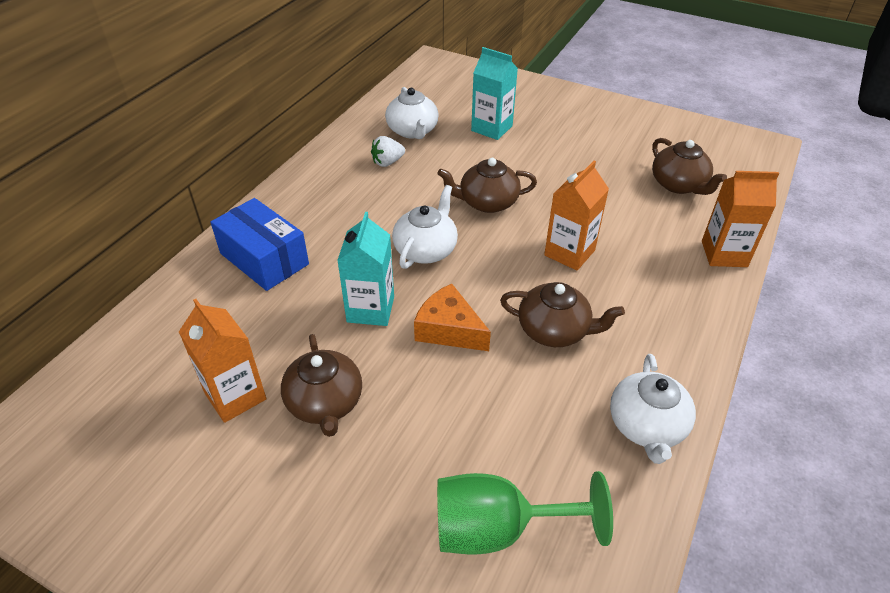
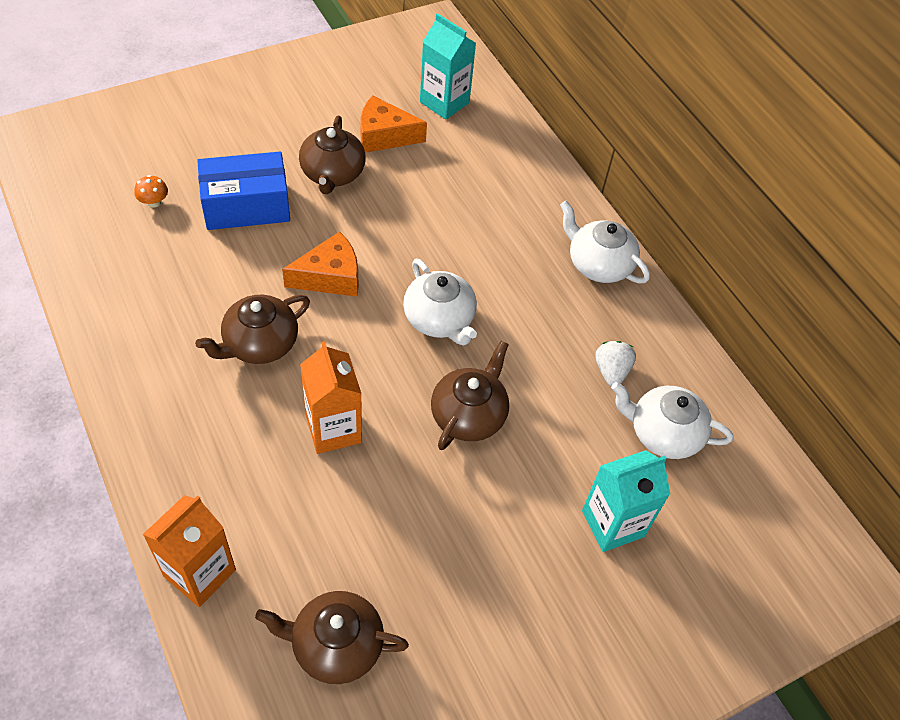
camera: 120 degrees right, 10 degrees up
(235, 396) = (384, 136): orange carton -> orange cheese
(264, 259) = (523, 208): blue box -> blue box (246, 206)
(325, 403) = (332, 174): brown teapot -> brown teapot turned 105 degrees counterclockwise
(370, 309) = (399, 242): turquoise carton -> turquoise carton (444, 102)
(497, 529) = (154, 202): green goblet -> orange mushroom
(646, 426) = (122, 331): white teapot -> white teapot (598, 264)

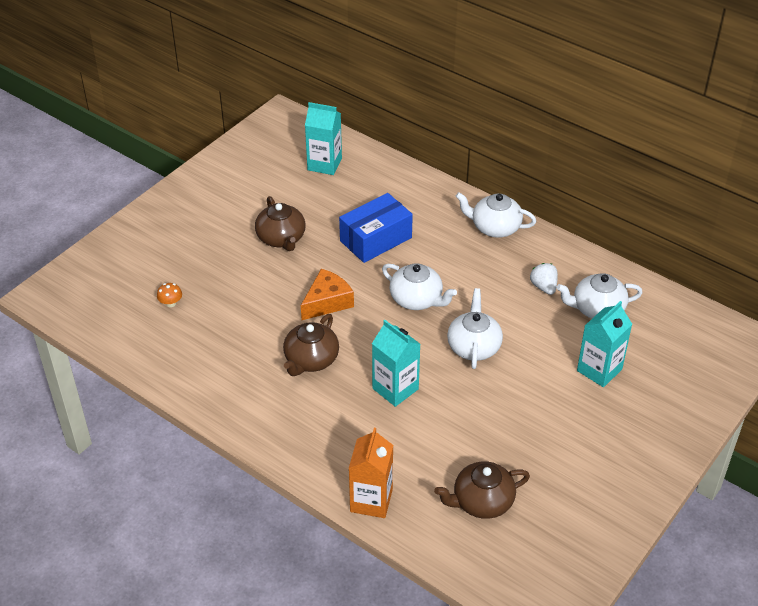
camera: 20 degrees left, 10 degrees down
(246, 206) = (237, 281): blue box -> blue box (376, 239)
(333, 429) = (395, 389): orange carton -> turquoise carton
(384, 136) = (299, 201): orange cheese -> none
(469, 415) = (473, 346): brown teapot -> white teapot

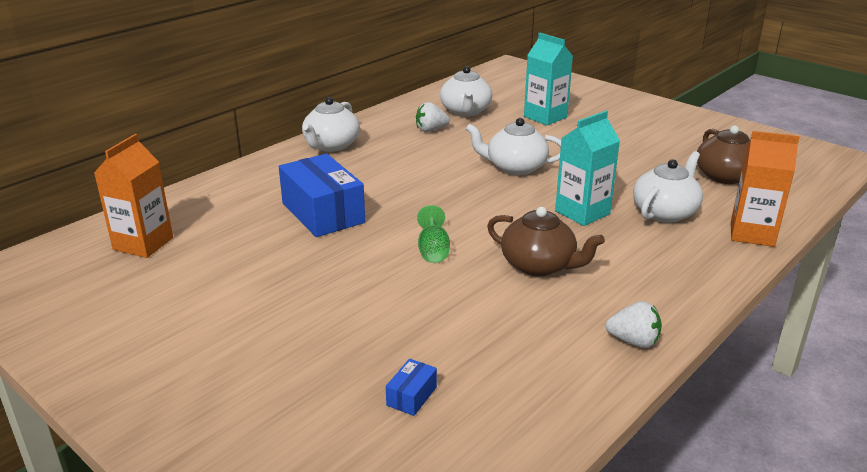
camera: 85 degrees left, 15 degrees down
(171, 303) = (411, 396): orange mushroom -> blue box
(220, 405) = (633, 341): none -> white strawberry
(281, 238) = (291, 283): brown teapot -> none
(324, 164) = (143, 244): turquoise carton -> orange carton
(327, 302) = (433, 250): orange cheese -> green goblet
(417, 299) = (438, 193): white teapot -> white teapot (665, 212)

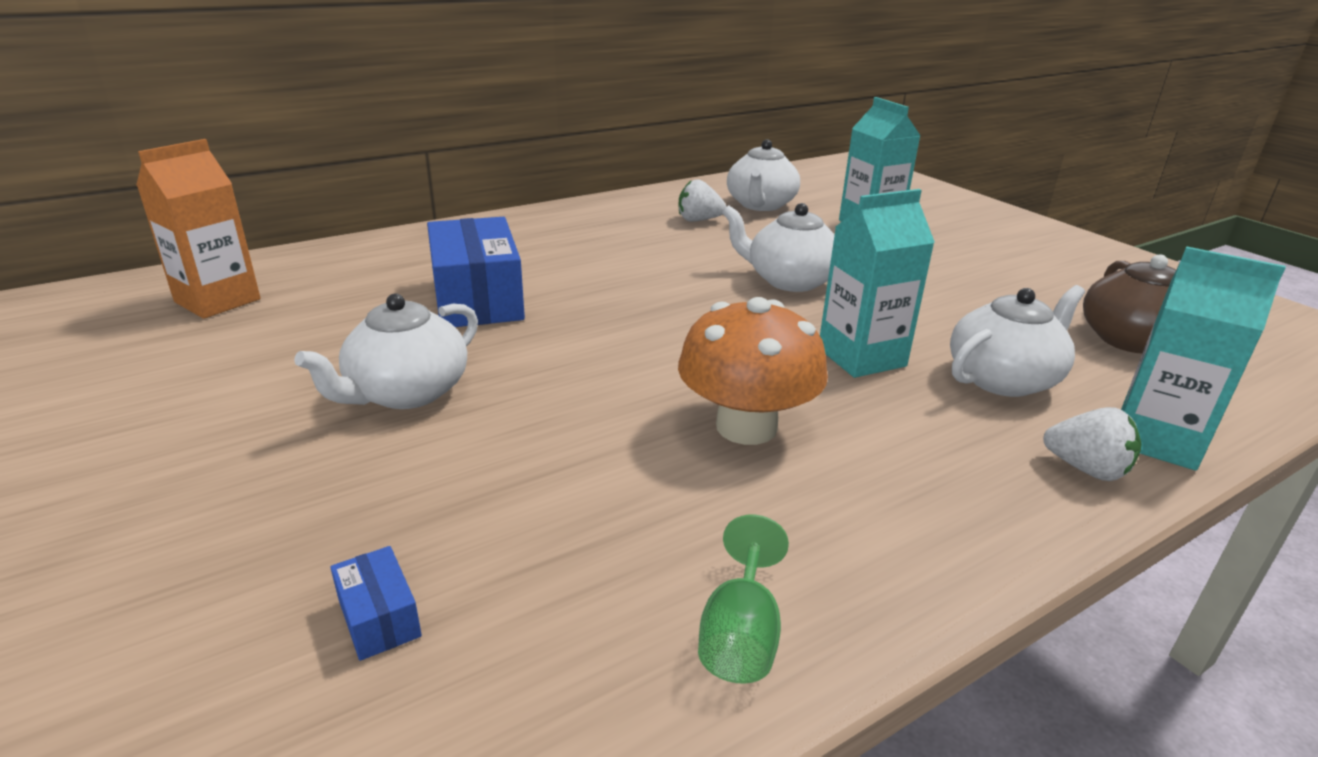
camera: 15 degrees right, 0 degrees up
(331, 145) = (554, 221): white teapot -> white teapot (406, 392)
(411, 396) = (379, 618): blue box -> blue box turned 75 degrees counterclockwise
(433, 250) = (593, 374): green goblet -> green goblet (740, 635)
(539, 265) = (746, 427): brown teapot -> orange mushroom
(633, 341) = (848, 601): white strawberry -> white strawberry (1086, 469)
(752, 233) = (1156, 440): orange carton -> turquoise carton

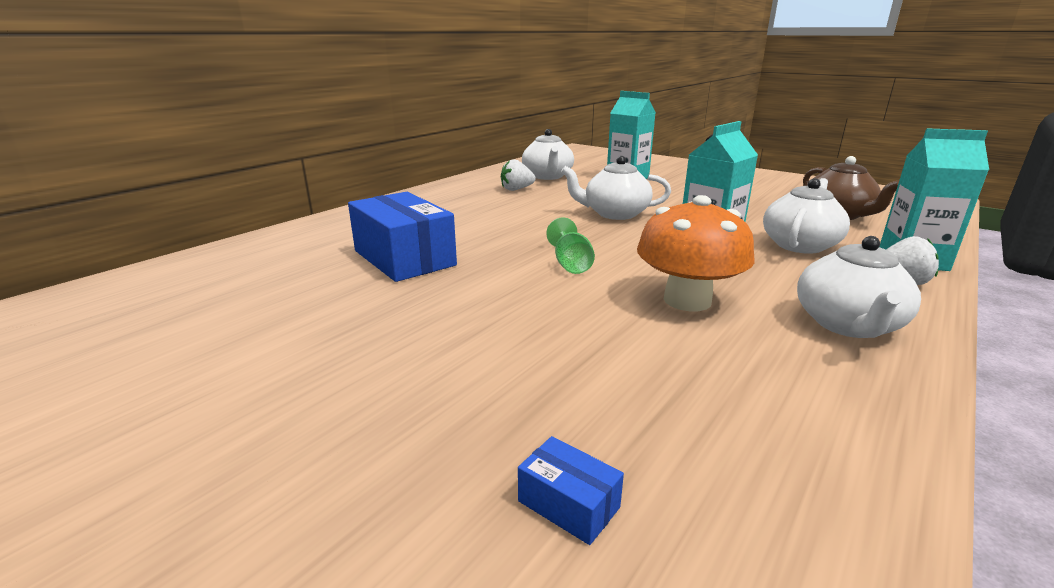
camera: 20 degrees left, 5 degrees down
(217, 301) = (162, 297): orange carton -> none
(406, 392) = (412, 330): white teapot -> white teapot (848, 325)
(740, 635) = (839, 430): green goblet -> green goblet (570, 264)

